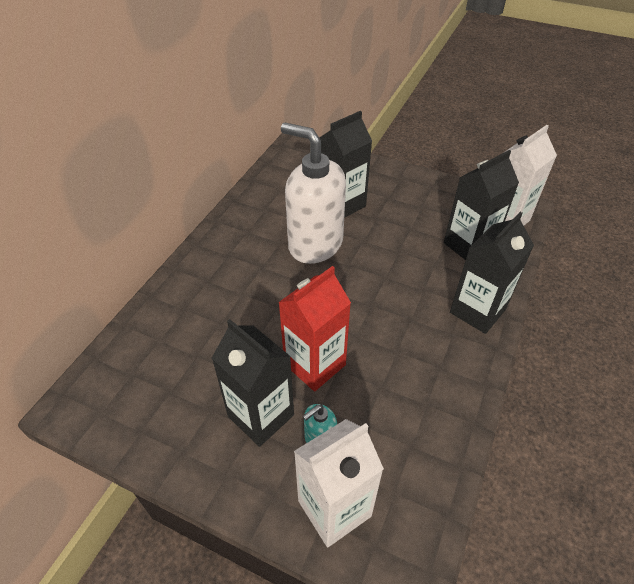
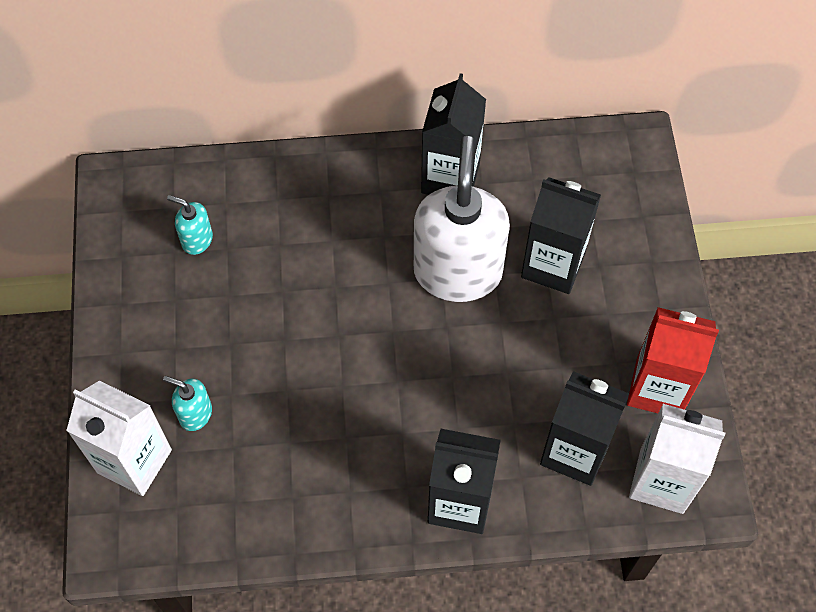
camera: 60 degrees right, 15 degrees up
(172, 372) = (197, 240): none -> turquoise soap dispenser
(261, 415) = (193, 347): black carton -> black carton (450, 178)
(315, 364) = (280, 364): red carton -> red carton (658, 388)

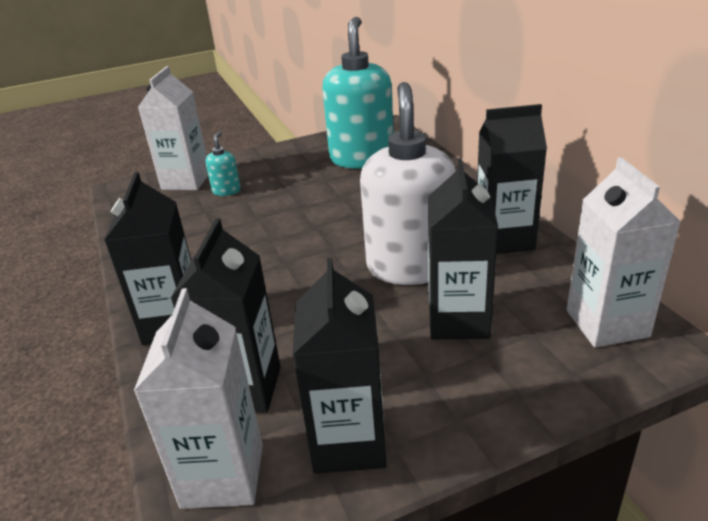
camera: 75 degrees right, 30 degrees down
(197, 240) = (362, 158): turquoise soap dispenser -> turquoise soap dispenser, size x2.38
(458, 271) = (410, 266): white soap dispenser -> white soap dispenser turned 75 degrees counterclockwise
(598, 166) = (607, 323): none -> white carton
(658, 388) = (348, 442): red carton -> black carton

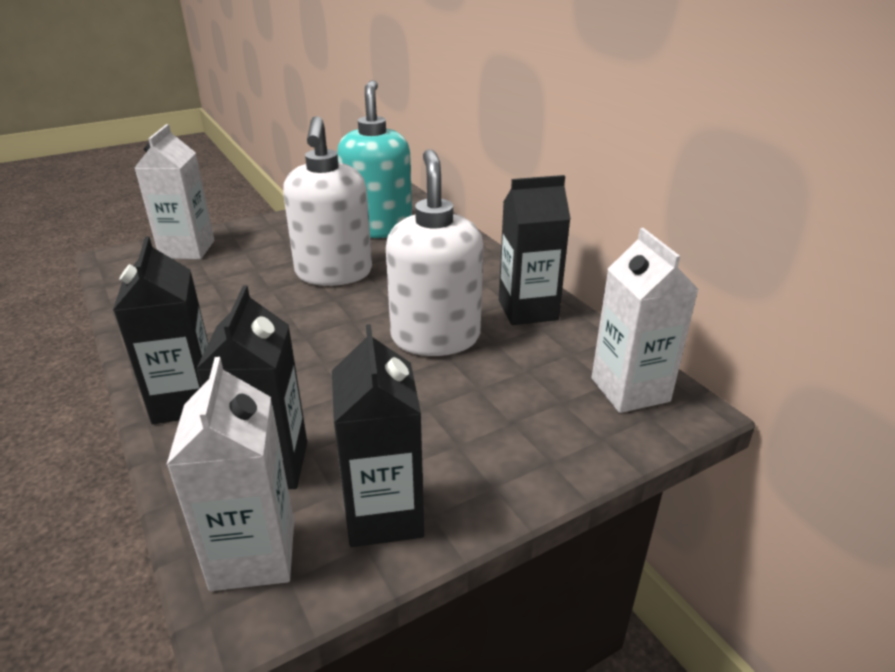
camera: 10 degrees left, 0 degrees up
(226, 191) = (234, 260): turquoise soap dispenser -> none
(317, 203) = (334, 273): none -> white soap dispenser
(458, 320) = (487, 390): black carton -> none

